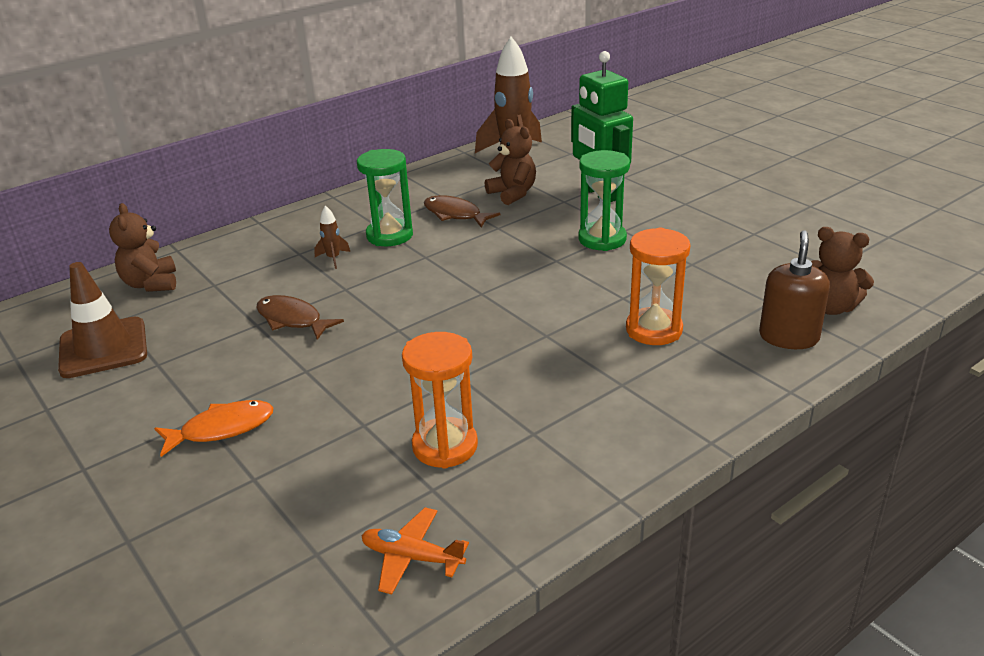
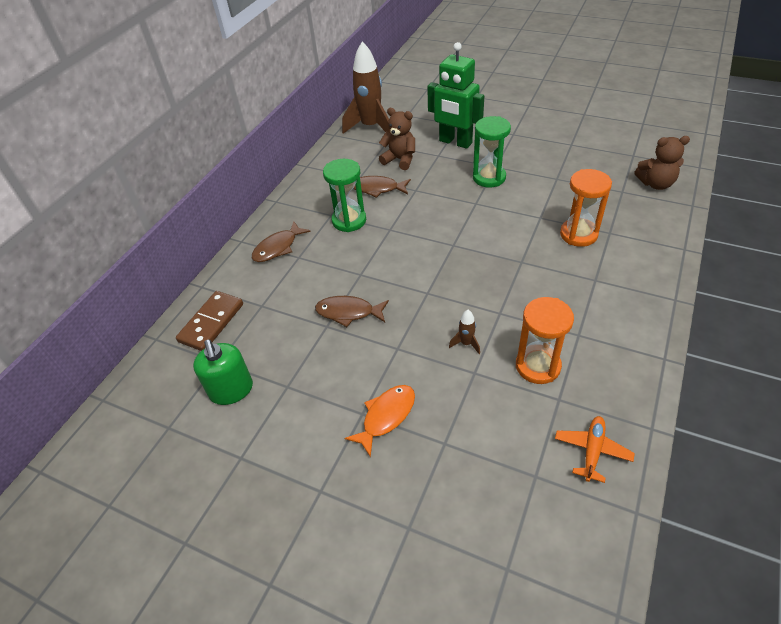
camera: 25 degrees left, 15 degrees up
(103, 348) = (231, 390): brown traffic cone -> green soap dispenser
(151, 284) = (211, 323): brown teddy bear -> brown domino
(288, 238) = (278, 247): none -> brown fish
(333, 259) = (328, 253): brown rocket -> brown rocket (466, 343)
(412, 557) = (592, 451): orange plane -> orange plane turned 120 degrees clockwise
(788, 337) = (652, 212): brown soap dispenser -> none

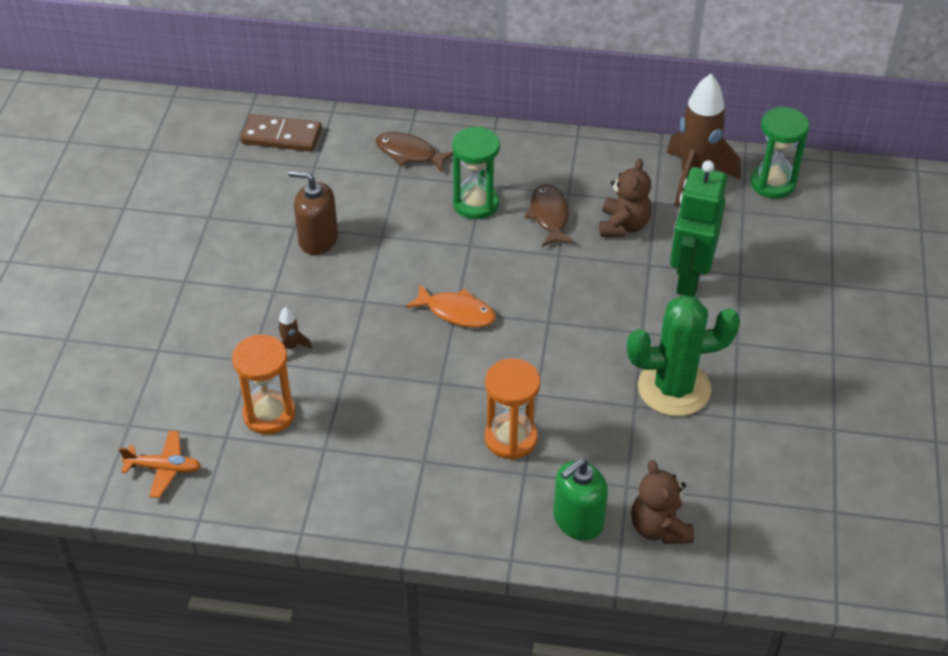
camera: 70 degrees right, 0 degrees up
(231, 390) = (197, 178): green soap dispenser -> green soap dispenser (578, 520)
(348, 312) = (318, 239): brown fish -> brown soap dispenser
(386, 416) = (183, 299): orange fish -> orange fish (456, 312)
(489, 177) = (611, 328): green hourglass -> green hourglass (772, 183)
(545, 161) = (674, 388): none -> green cactus

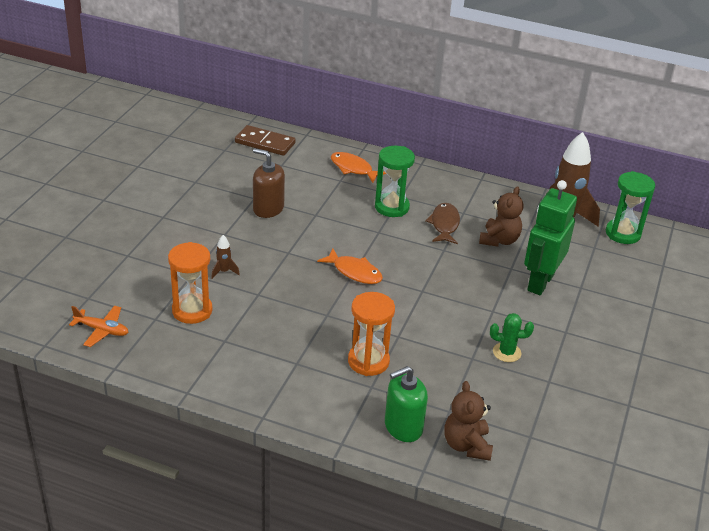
camera: 10 degrees right, 10 degrees down
(409, 153) = (353, 168): brown fish -> orange fish
(674, 388) = (506, 352): green cactus -> green cactus, size x0.49

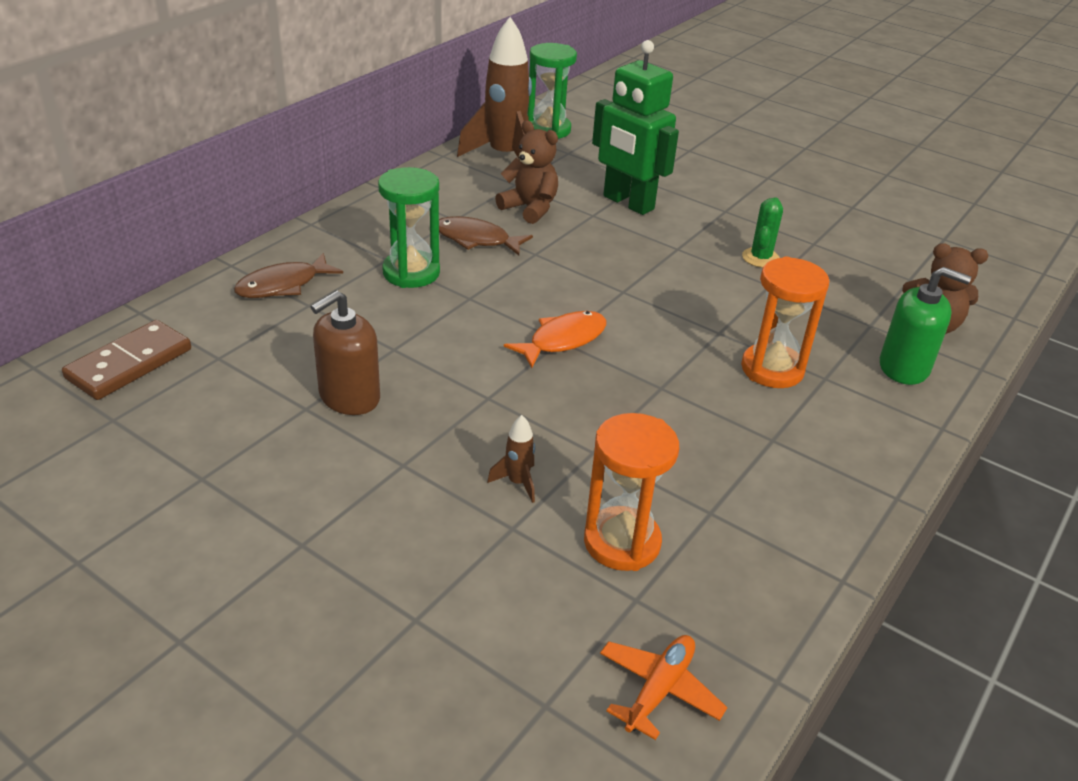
camera: 75 degrees left, 0 degrees up
(353, 168) = (283, 285): orange fish -> brown fish
(403, 427) = (904, 367): green soap dispenser -> green soap dispenser turned 60 degrees counterclockwise

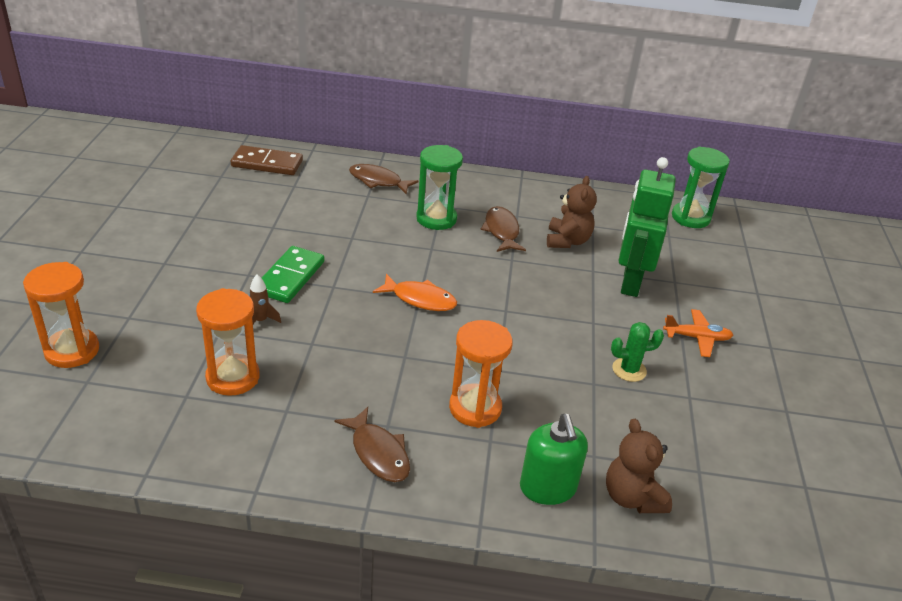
camera: 60 degrees right, 0 degrees up
(349, 397) = (293, 237): brown soap dispenser -> none
(439, 428) = (290, 277): none -> green domino
(457, 709) = (72, 351): none -> orange hourglass
(505, 157) = (624, 211): brown rocket -> none
(659, 690) = (116, 423): orange plane -> orange plane (697, 338)
(814, 461) = (378, 453): none -> brown fish

